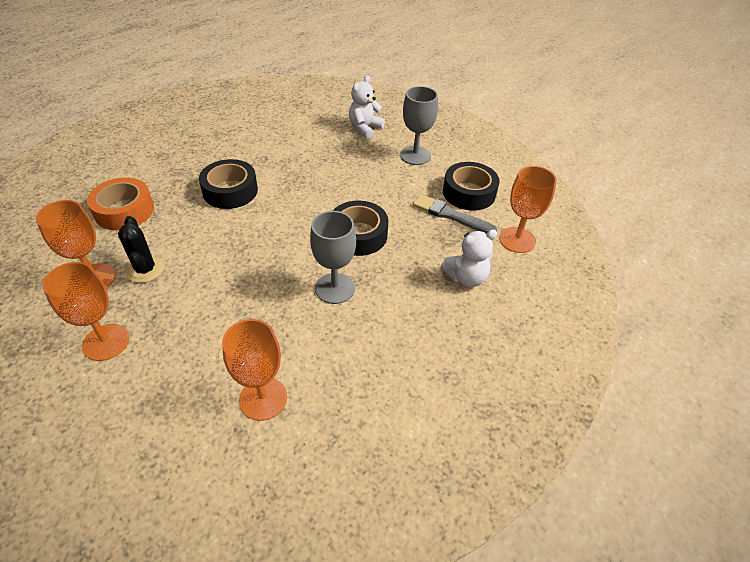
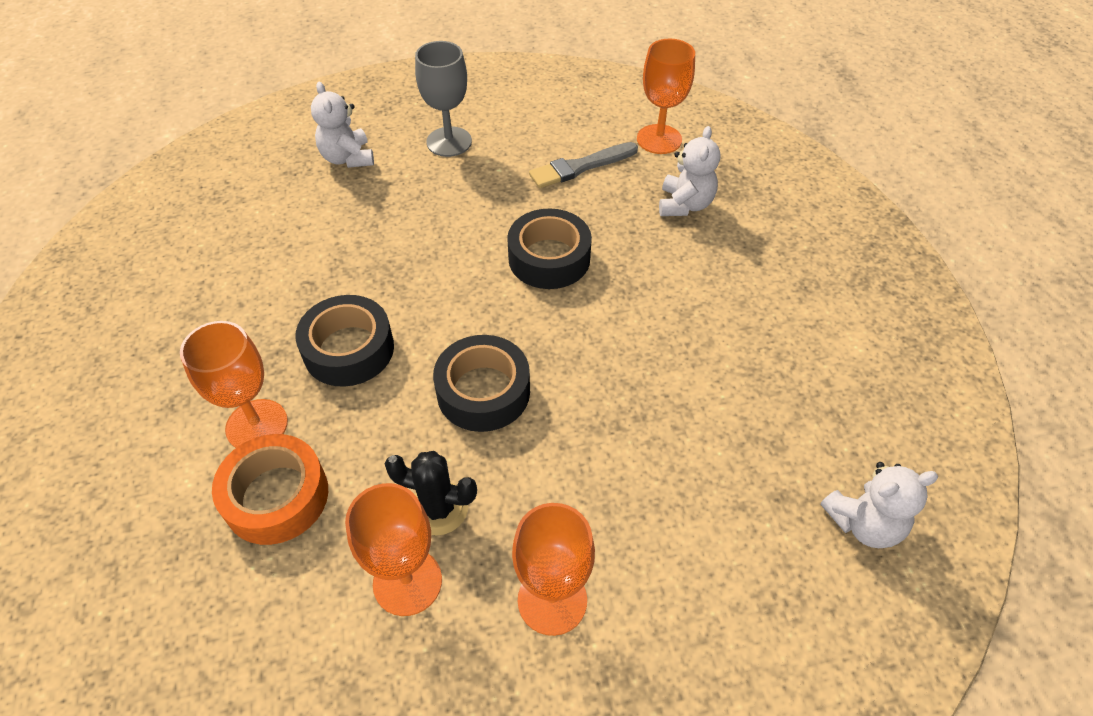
camera: 55 degrees left, 5 degrees up
(241, 492) = (864, 523): none -> white teddy bear
(263, 399) = (749, 455): orange goblet -> orange goblet (257, 425)
(335, 288) = (623, 319): grey goblet -> none
(469, 193) = (556, 134): black tape -> black tape (483, 391)

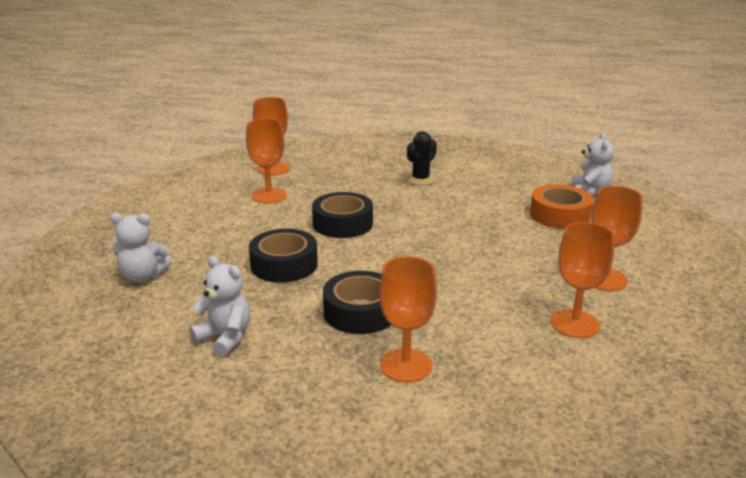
camera: 65 degrees left, 25 degrees down
(276, 496) = (480, 366): orange tape -> orange tape (559, 215)
(438, 508) = (524, 302): black cactus -> black cactus (420, 179)
(449, 142) = (182, 232): grey goblet -> none
(483, 391) = (439, 269): black tape -> black tape (284, 265)
(581, 167) = (269, 196): grey brush -> orange goblet
(685, 205) = (339, 176): white teddy bear -> white teddy bear (225, 338)

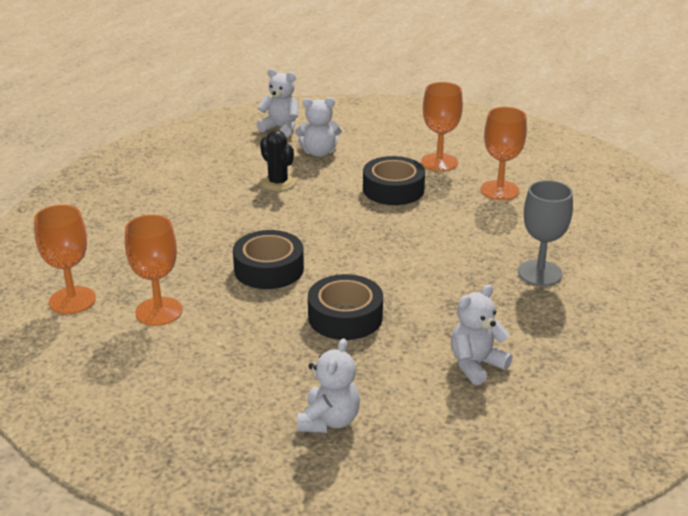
camera: 75 degrees left, 5 degrees up
(360, 312) = (453, 283): black tape -> black tape (393, 189)
(406, 365) = (540, 273): orange goblet -> grey goblet
(420, 179) = (187, 205): black cactus -> black cactus (278, 183)
(559, 215) = (319, 152): orange tape -> white teddy bear

